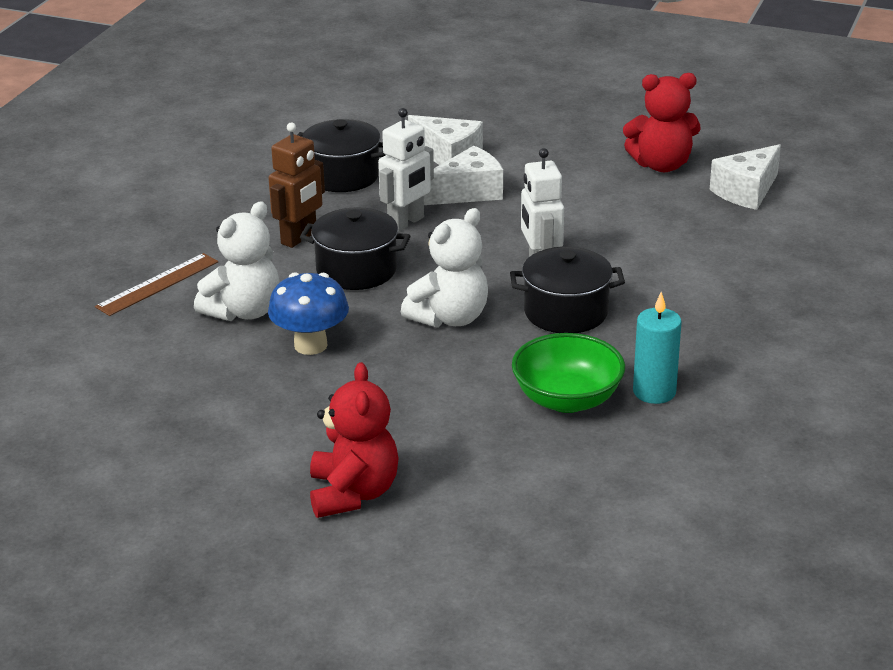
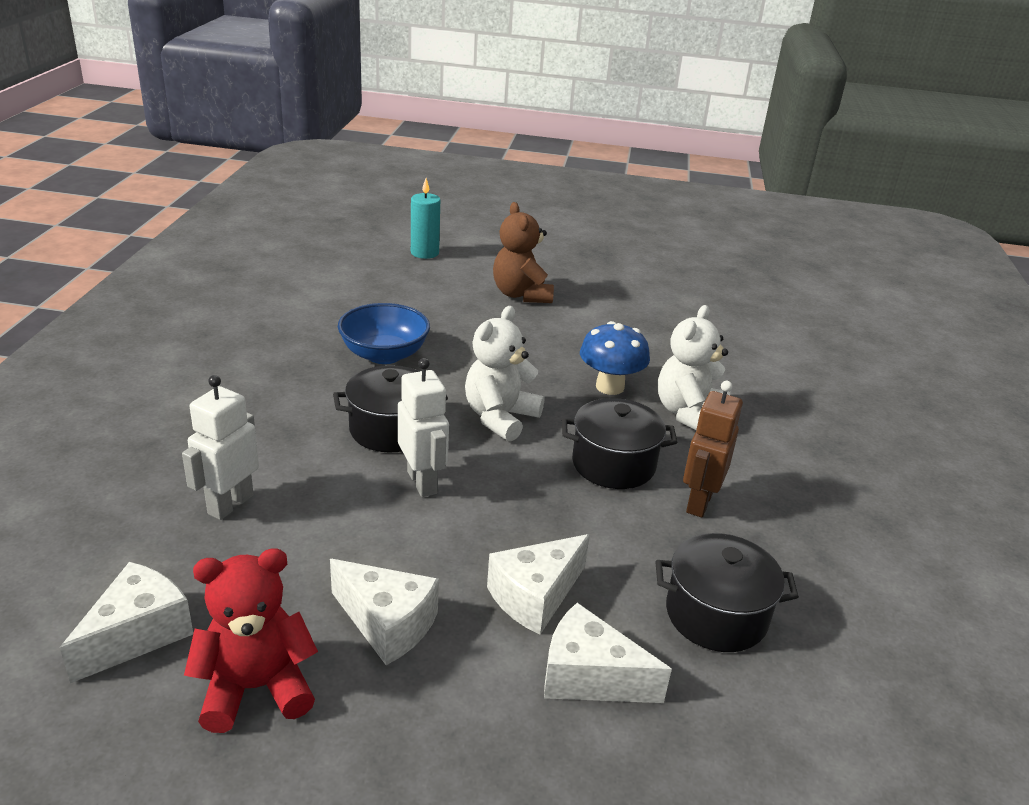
camera: 165 degrees right, 0 degrees up
(157, 284) = (790, 436): brown ruler -> none
(353, 493) = (521, 294): red teddy bear -> brown teddy bear
(406, 223) = (592, 535): white robot -> white robot (230, 504)
(567, 399) = (384, 354): green bowl -> blue bowl
(578, 186) = (387, 624): none -> white cheese
(654, 392) = (312, 363): turquoise candle -> turquoise candle (424, 253)

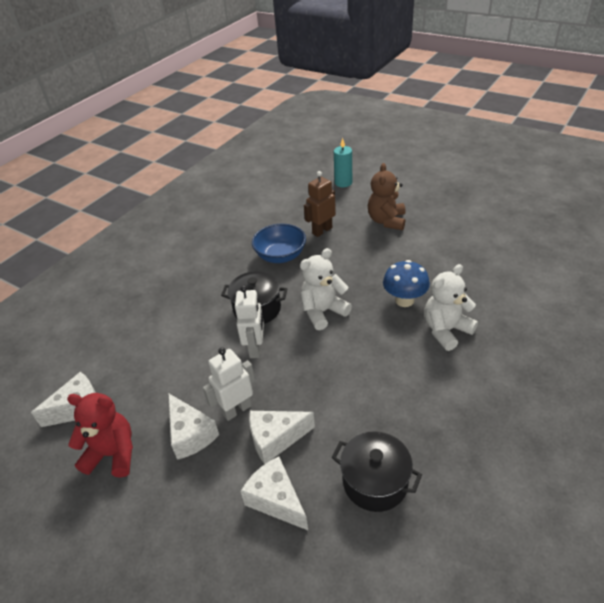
camera: 30 degrees right, 10 degrees up
(230, 504) = (154, 341): white robot -> white robot (237, 409)
(613, 464) = (373, 359): black pot -> none
(698, 502) = (412, 399): brown robot -> brown robot (322, 231)

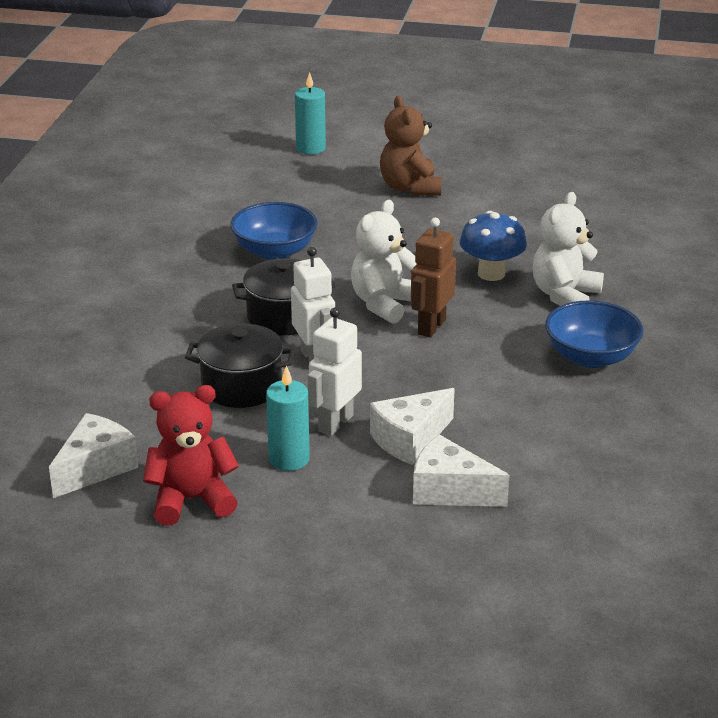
camera: 25 degrees left, 10 degrees down
(190, 434) = (289, 459): white cheese -> turquoise candle
(322, 231) = (318, 212): brown robot -> brown robot (431, 327)
(375, 482) = (560, 450): black pot -> black pot (241, 386)
(439, 393) = (591, 357): none -> blue bowl

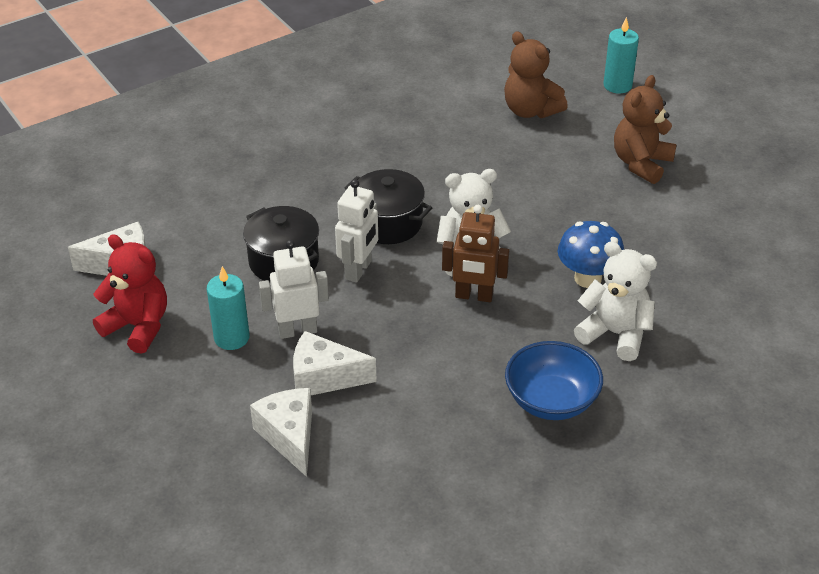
camera: 45 degrees right, 10 degrees up
(271, 192) = (530, 110): none -> brown teddy bear
(275, 251) = (460, 164): blue bowl -> none
(431, 327) = (474, 296): brown robot -> brown robot turned 150 degrees counterclockwise
(564, 295) = (615, 334): white teddy bear -> white teddy bear turned 45 degrees clockwise

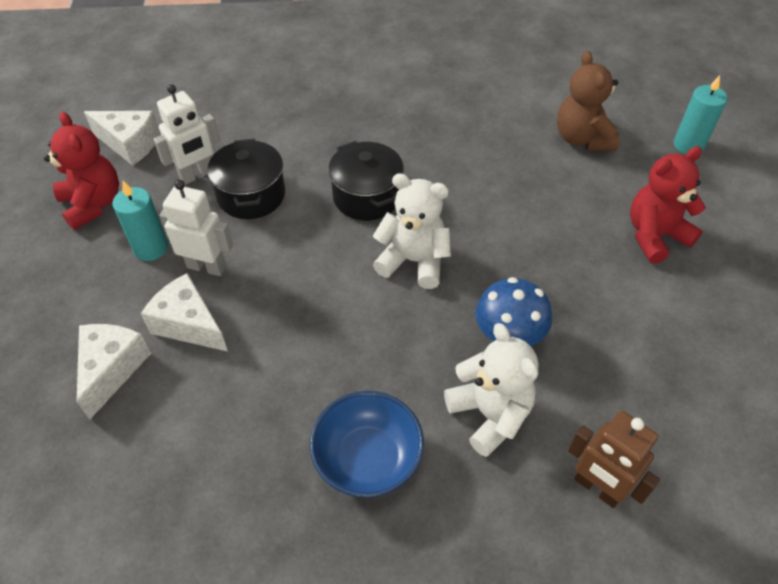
camera: 30 degrees right, 10 degrees up
(359, 270) = (305, 231): white robot -> white robot (197, 175)
(474, 296) = (384, 305): brown robot -> brown robot (597, 488)
(641, 163) = (655, 236): brown teddy bear -> red teddy bear

